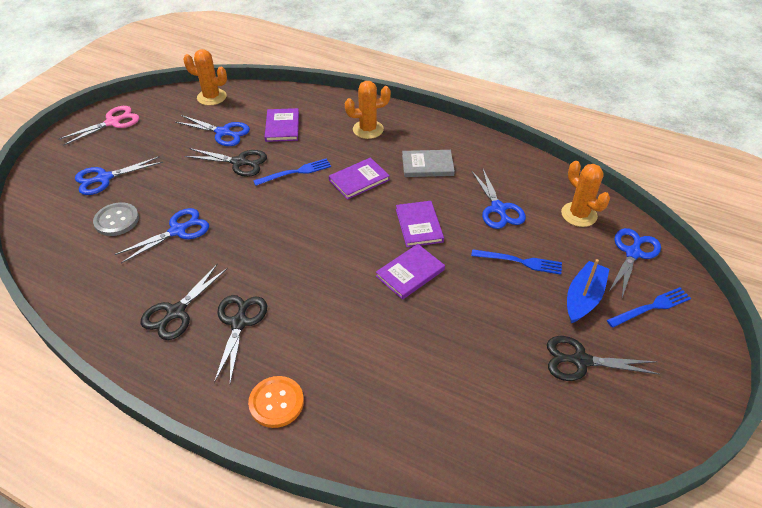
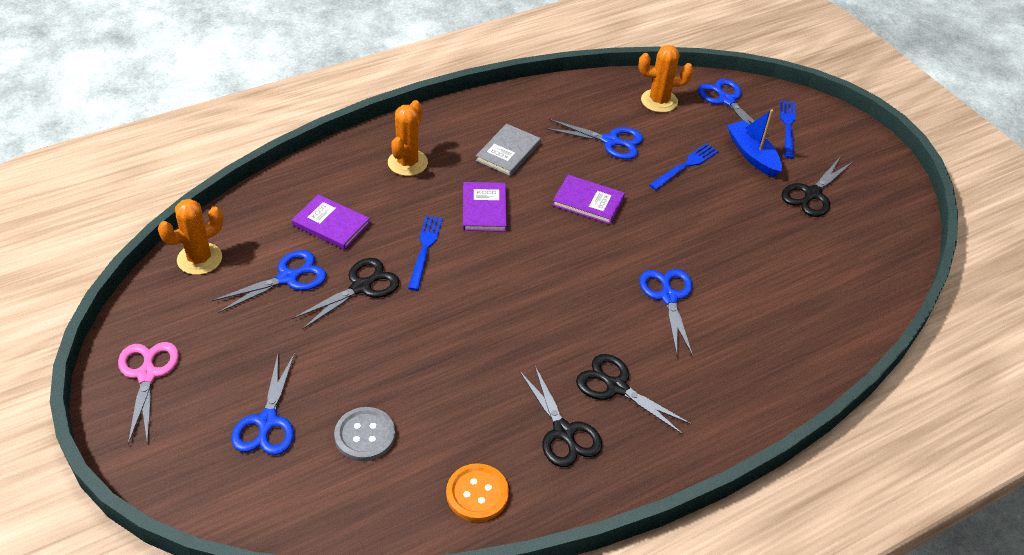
camera: 60 degrees left, 0 degrees up
(178, 231) = (434, 385): blue scissors -> blue scissors (668, 297)
(276, 402) = (733, 399): orange button -> orange button (477, 494)
(410, 273) = (644, 239): purple book -> none

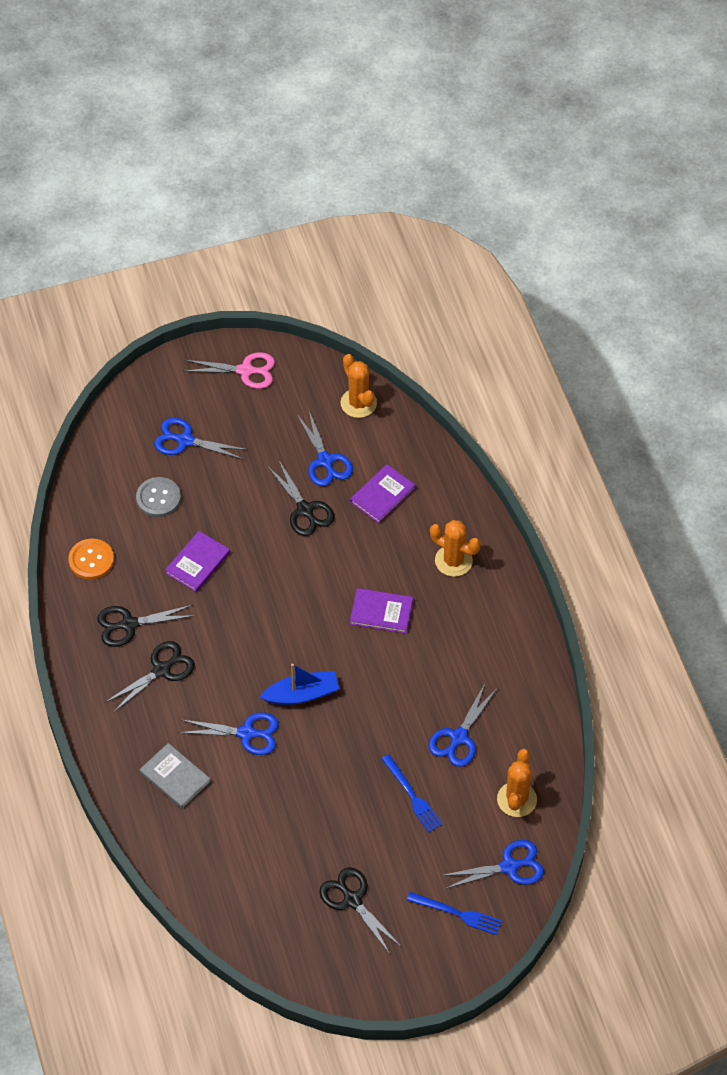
camera: 105 degrees right, 10 degrees up
(425, 249) = (339, 560): blue fork -> none
(508, 152) = (456, 645): grey book -> grey book (175, 777)
(588, 202) = (376, 698): purple book -> purple book (197, 563)
(752, 155) = (418, 863): blue boat -> blue boat (302, 694)

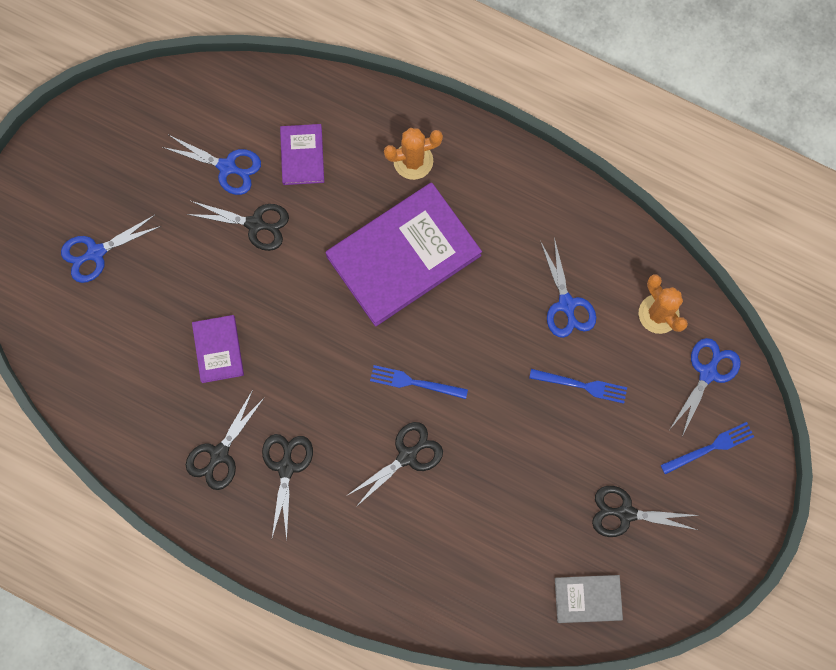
camera: 45 degrees left, 20 degrees up
(91, 560) = (130, 428): orange button -> none
(158, 498) = (127, 323): grey button -> none
(175, 777) = (391, 546): grey book -> grey book (588, 598)
(245, 371) = (81, 146): pink scissors -> none
(246, 733) = (407, 456): blue scissors -> black scissors
(302, 694) = (415, 382): blue boat -> blue fork
(358, 403) = (201, 93): orange cactus -> none
(381, 612) = (403, 256): purple book -> purple book, size x2.12

